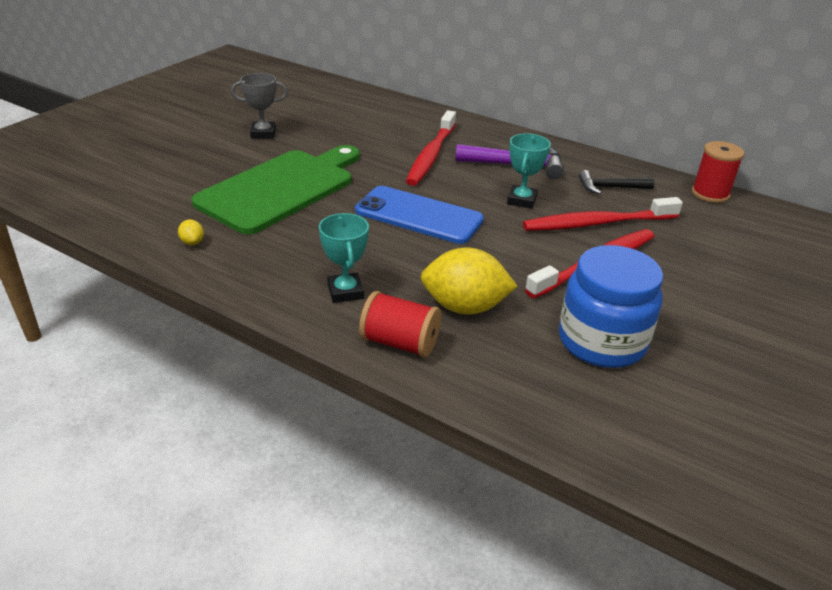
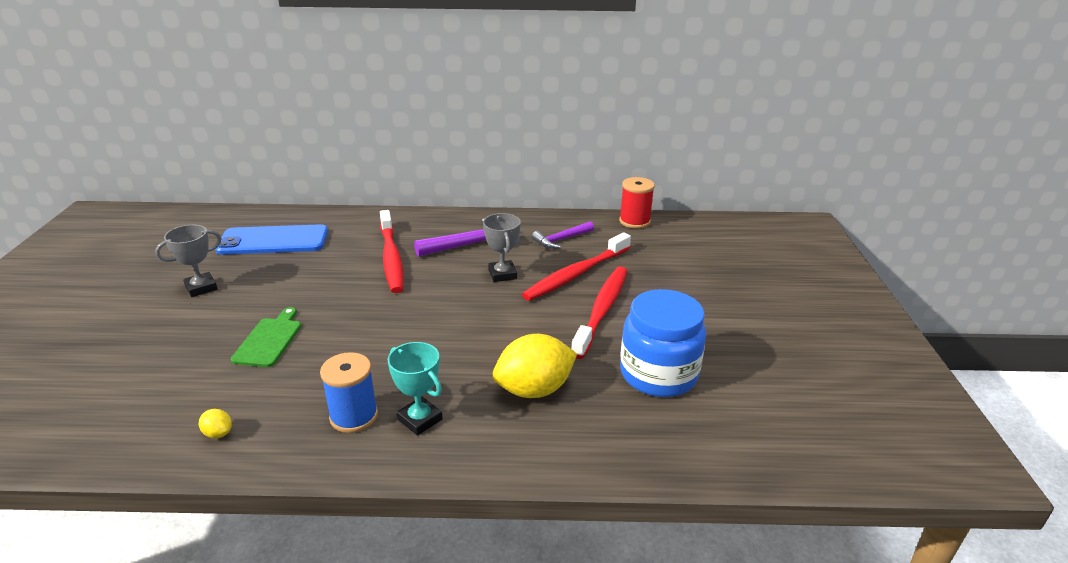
camera: 30 degrees left, 5 degrees down
(280, 188) = (269, 340): green cutting board -> green cutting board, size x0.46
(296, 269) = (354, 416): none -> blue spool
(399, 343) = (507, 447): red spool -> none
(418, 215) = (427, 319): blue phone -> blue phone (273, 241)
(522, 200) = (502, 274): turquoise trophy -> grey trophy
(610, 187) = (561, 240): black hammer -> purple hammer

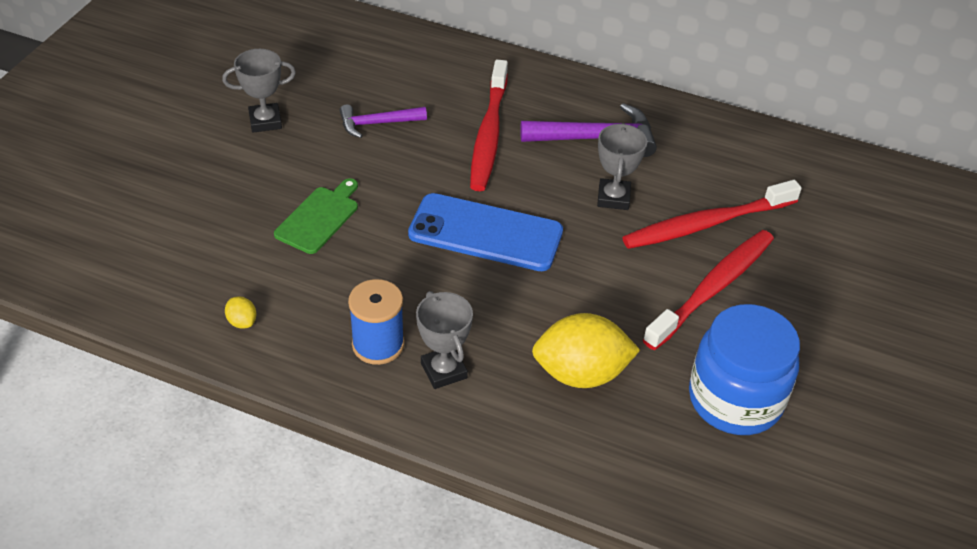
camera: 20 degrees right, 15 degrees up
(273, 241) = (360, 69): blue phone -> blue phone (485, 233)
(420, 419) = (443, 371): turquoise trophy -> grey trophy
(561, 240) = (713, 162): purple hammer -> purple hammer (377, 123)
(634, 221) = (829, 157): red spool -> none

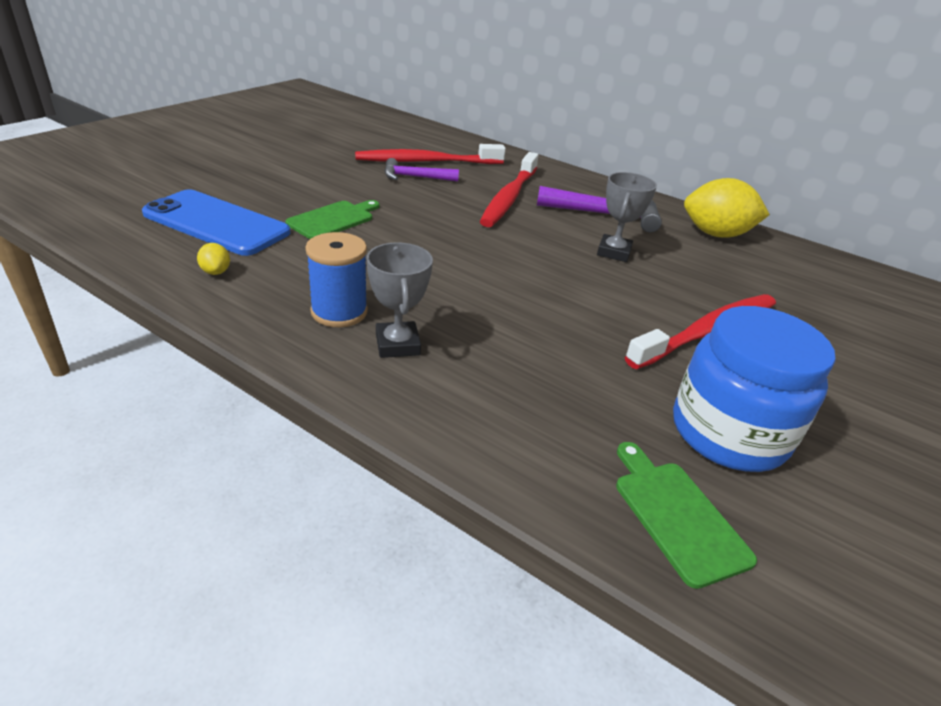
camera: 10 degrees right, 10 degrees down
(265, 121) = (322, 162): grey trophy -> none
(485, 233) = (483, 254): blue phone -> blue phone (216, 223)
(581, 373) = (548, 375): yellow lemon -> yellow lemon (715, 234)
(700, 484) = (677, 516): none -> green cutting board
(707, 224) = (705, 284): red toothbrush -> red toothbrush (427, 162)

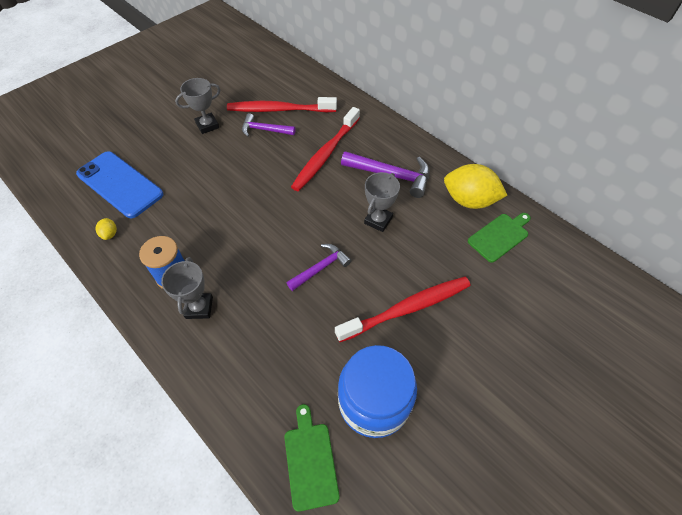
camera: 15 degrees right, 20 degrees up
(332, 173) = (207, 125): none -> grey trophy
(333, 219) = (194, 180): green cutting board -> green cutting board (499, 236)
(562, 297) = (320, 268): none -> purple hammer

